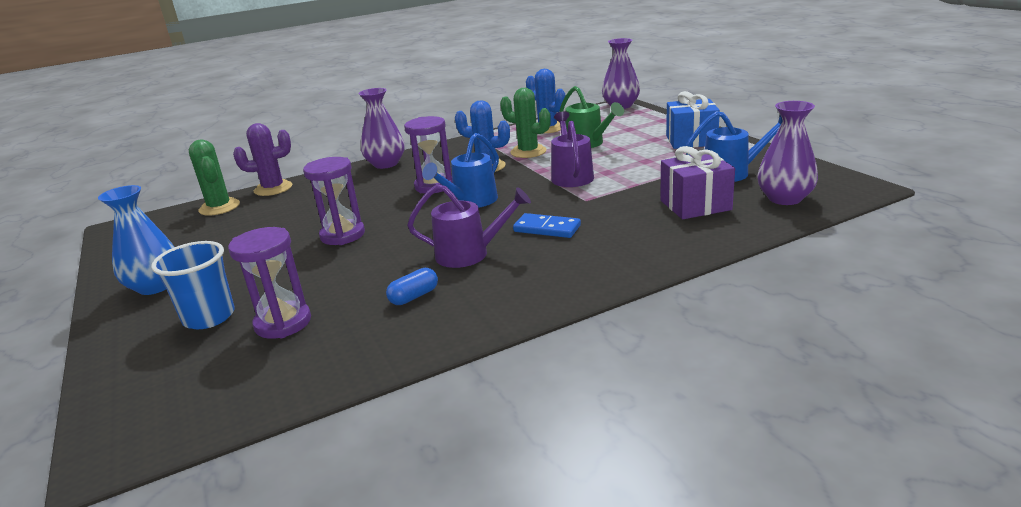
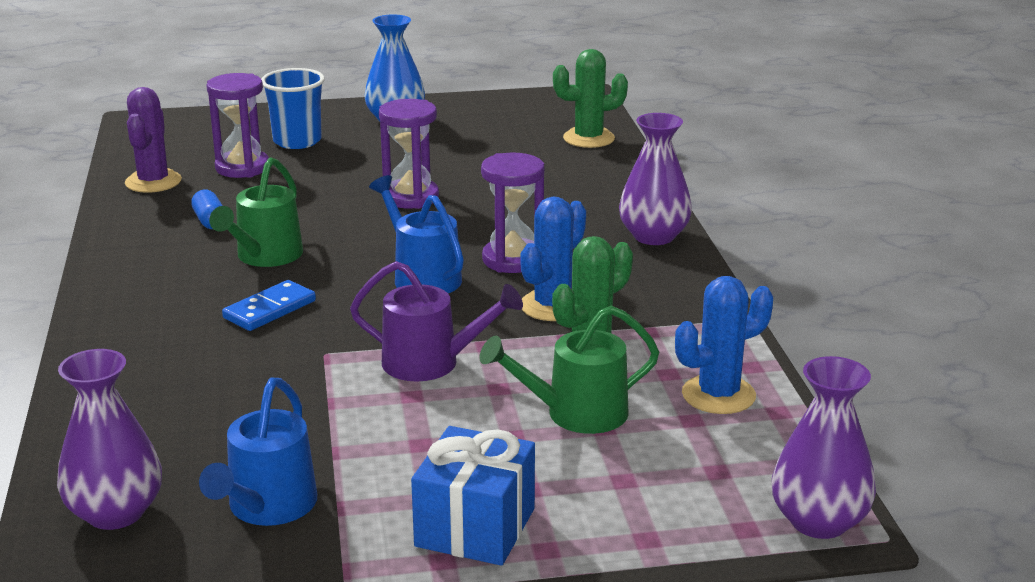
camera: 105 degrees right, 0 degrees up
(273, 188) = (626, 165): purple cactus -> purple cactus (153, 182)
(469, 254) = (265, 256): purple watering can -> green watering can
(695, 205) = (196, 429): purple gift -> none

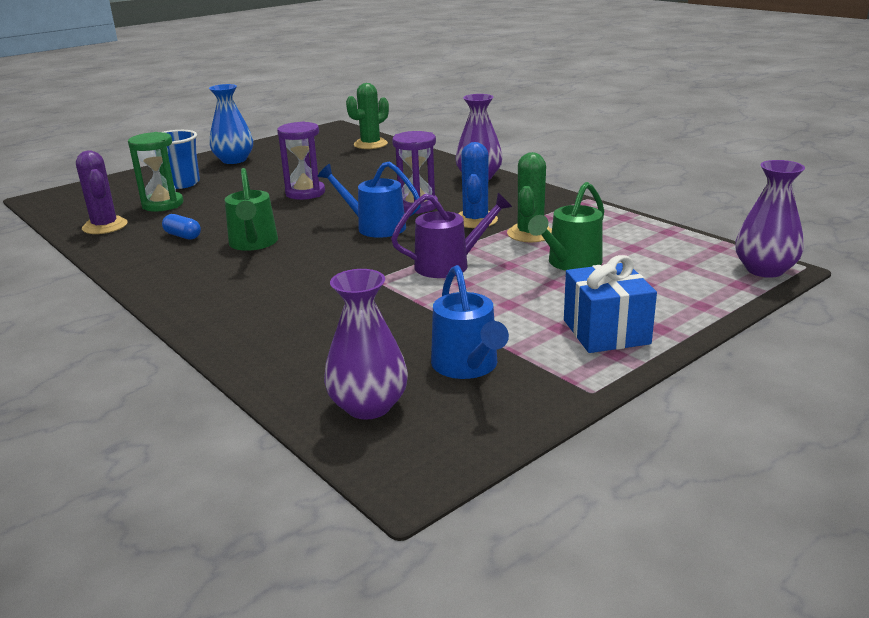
camera: 30 degrees left, 0 degrees up
(242, 168) = (163, 204): purple hourglass -> green hourglass
(270, 309) = (301, 268): blue domino -> none
(718, 395) = (628, 233): blue cactus -> none

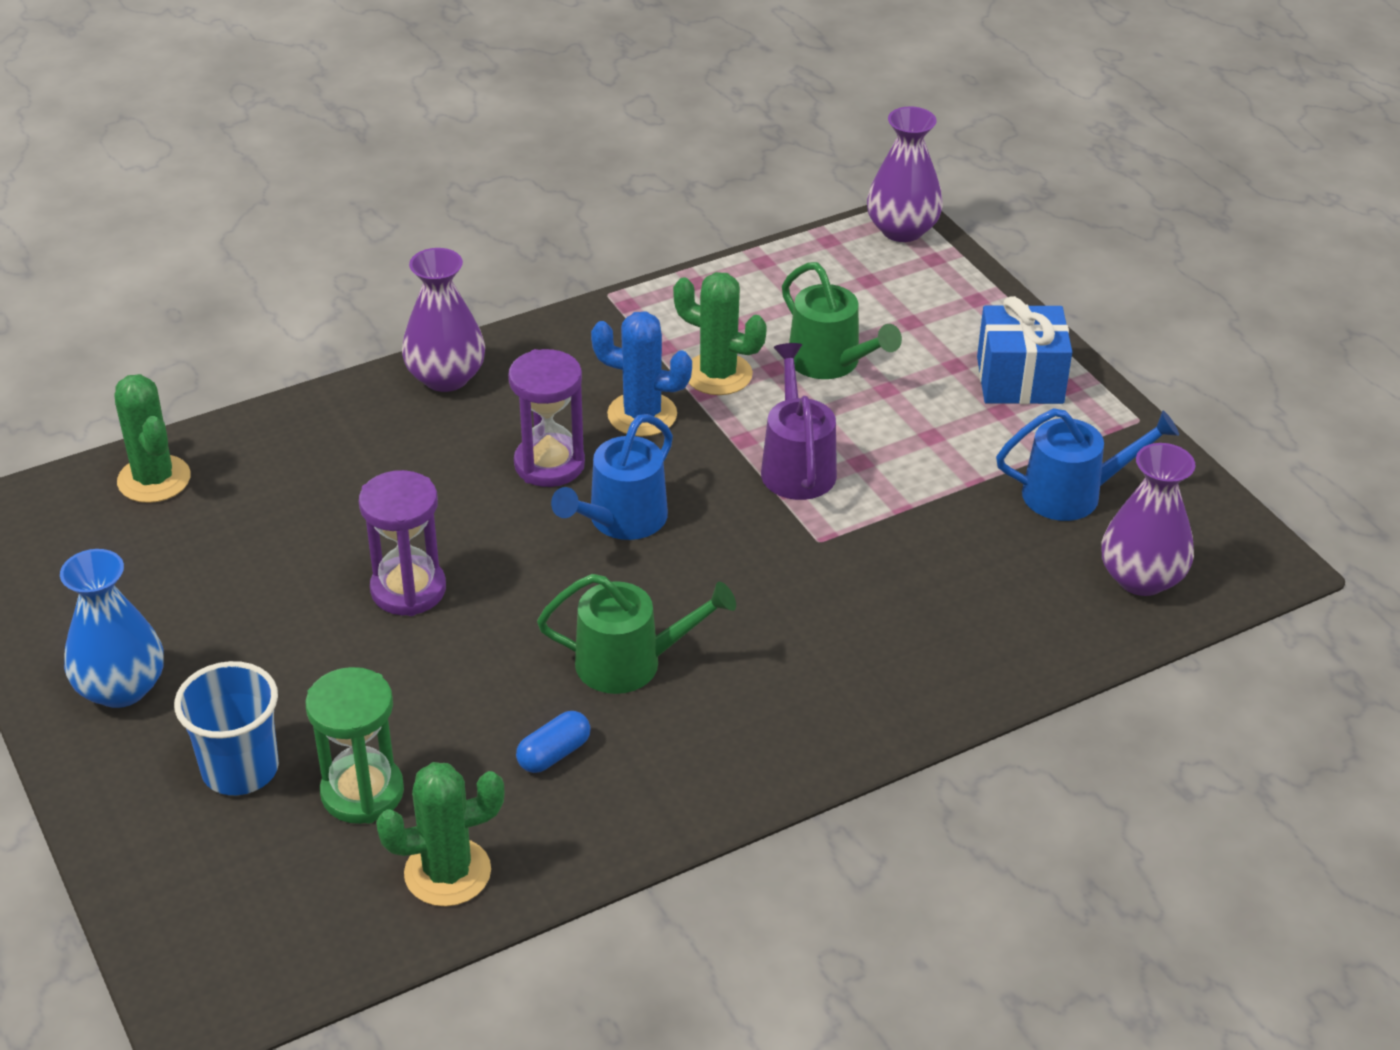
camera: 80 degrees left, 15 degrees up
(105, 226) = (447, 872): purple cactus -> green cactus

